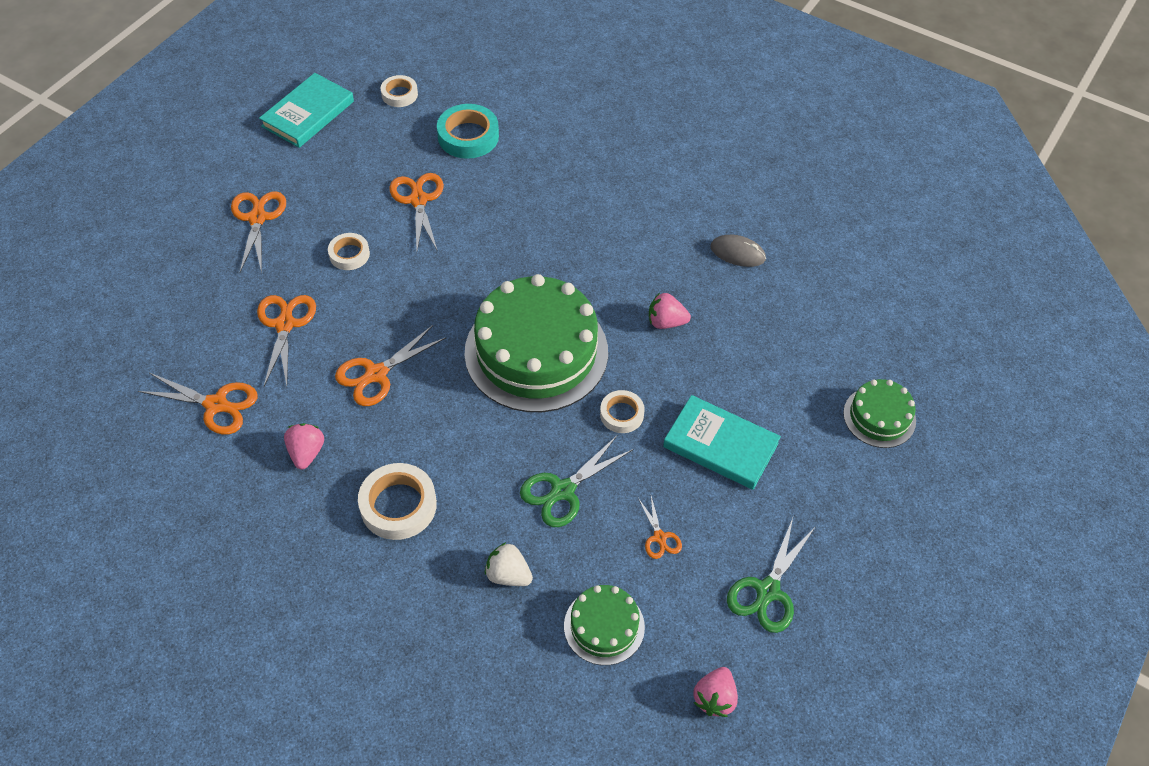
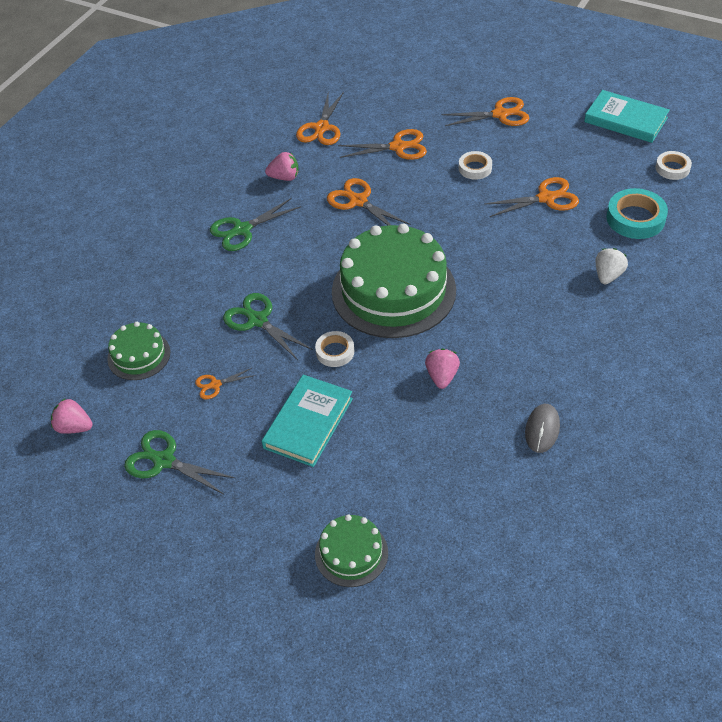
camera: 90 degrees right, 5 degrees down
(398, 505) = (242, 230): white tape -> green scissors
(508, 575) = (184, 296): white strawberry -> white strawberry (608, 275)

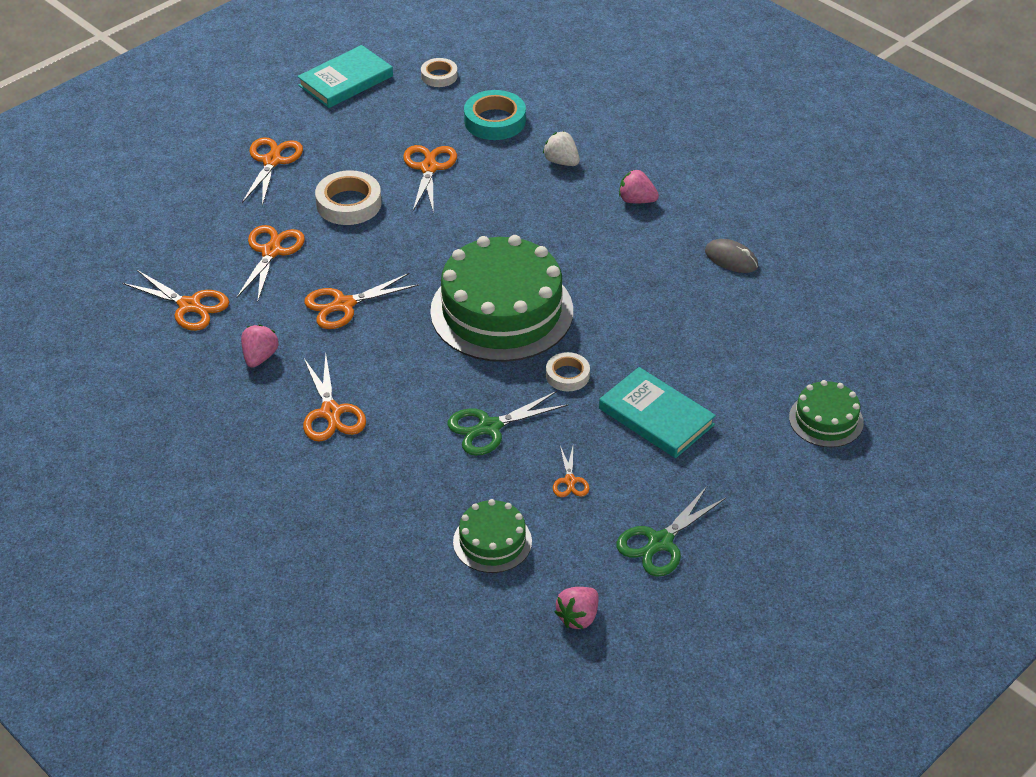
camera: 75 degrees left, 5 degrees down
(242, 230) = (331, 413): green scissors -> orange scissors
(442, 376) = (638, 306): pink strawberry -> pink strawberry (636, 200)
(475, 168) = (349, 203): white tape -> white tape, size x1.64

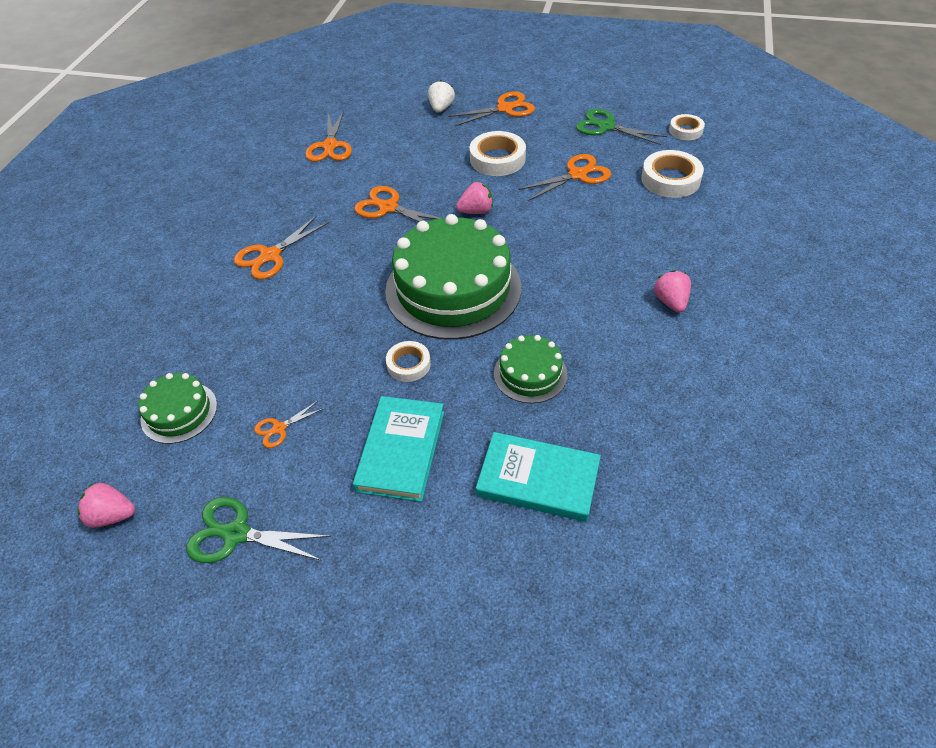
camera: 60 degrees right, 5 degrees up
(260, 357) = (303, 197): pink strawberry -> pink strawberry (476, 211)
(271, 251) = (414, 151): orange scissors -> none
(345, 81) = (625, 96): turquoise book -> turquoise book (538, 479)
(489, 428) = (311, 347): green scissors -> green scissors (606, 127)
(495, 121) = (670, 179): turquoise tape -> white tape
(561, 162) = (666, 236): white strawberry -> white strawberry (441, 108)
(731, 259) = (663, 404): grey mouse -> none
(826, 420) = (499, 600): green cake -> green cake (530, 374)

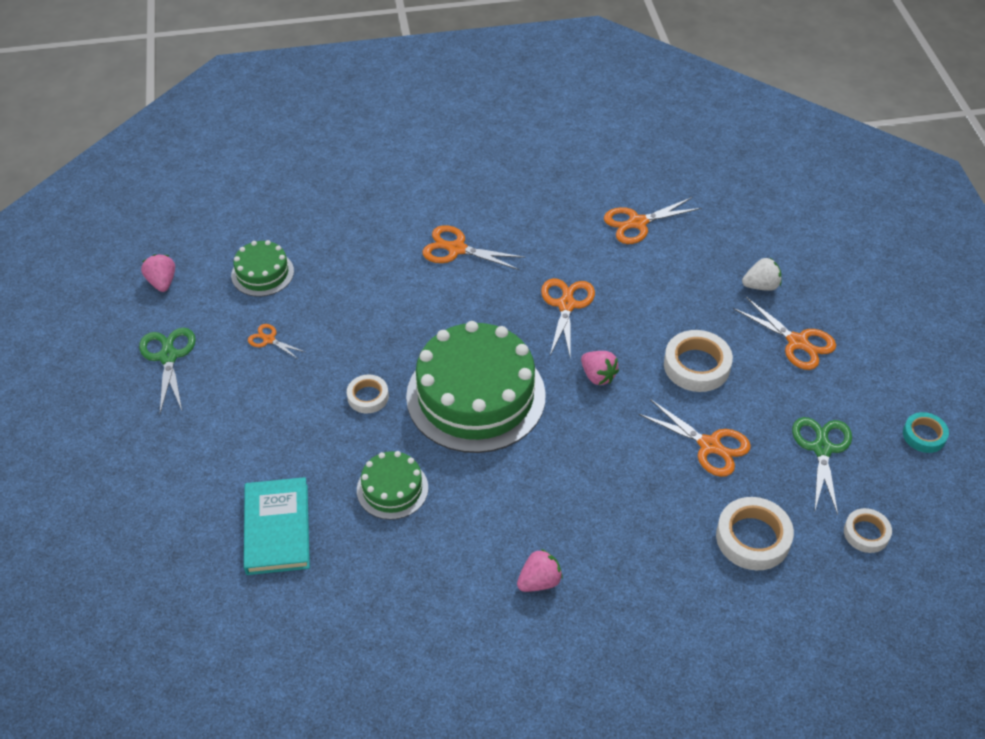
camera: 65 degrees right, 0 degrees up
(401, 451) = (274, 425): turquoise book -> none
(615, 84) = (924, 435): none -> turquoise tape

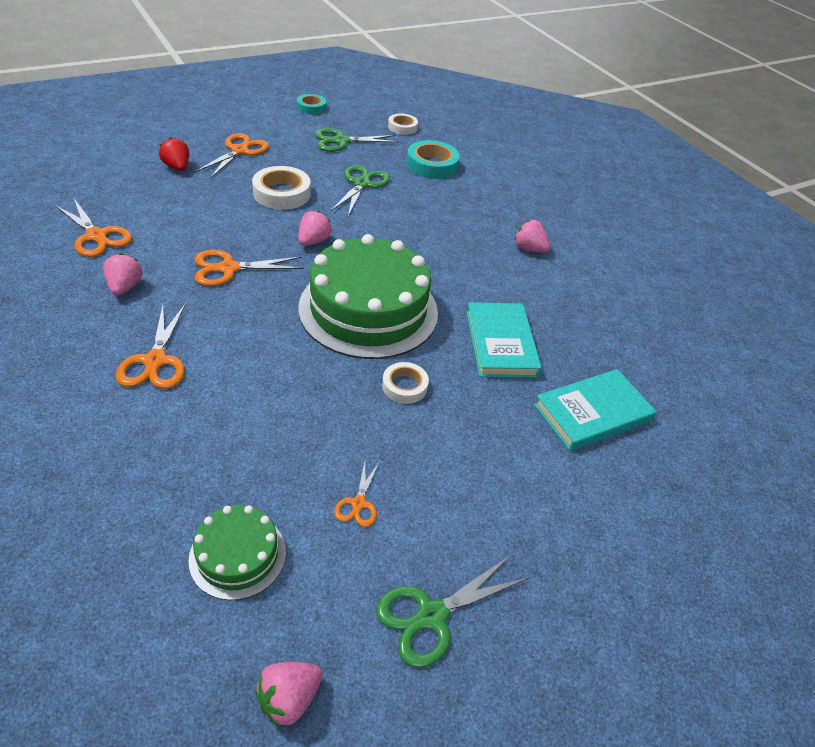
camera: 115 degrees left, 5 degrees down
(392, 489) = (500, 343): green cake -> turquoise book
(556, 237) = (125, 287): none -> pink strawberry
(710, 445) = (362, 184): orange scissors -> green scissors
(753, 538) = (432, 165): white tape -> turquoise tape
(761, 286) = (177, 167): white strawberry -> red strawberry

